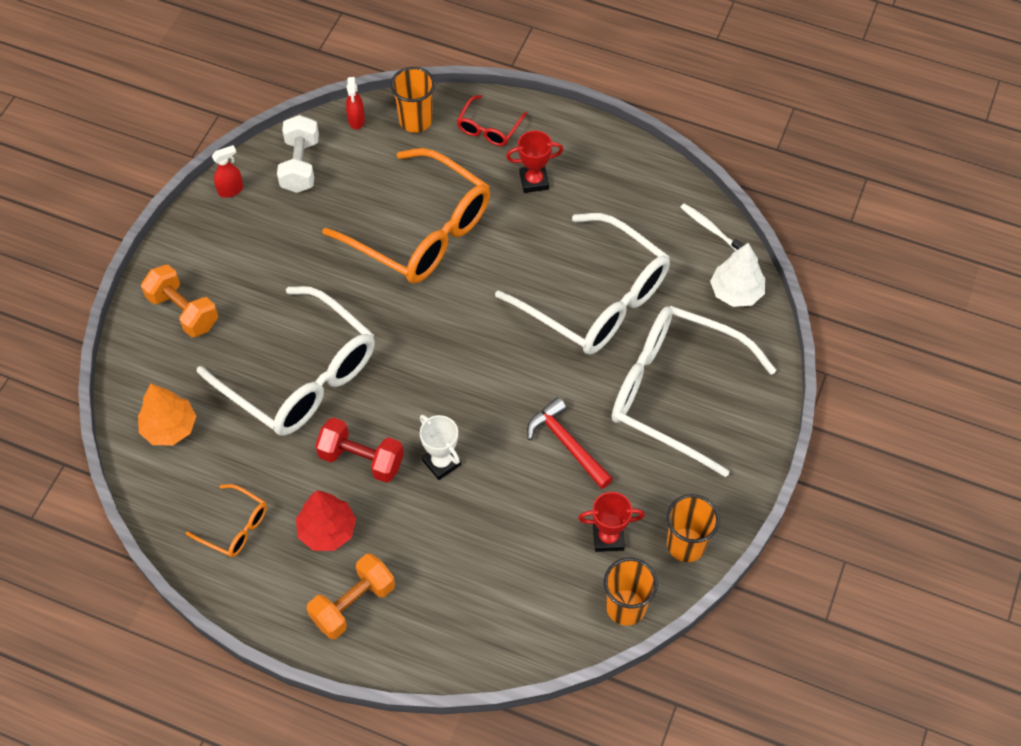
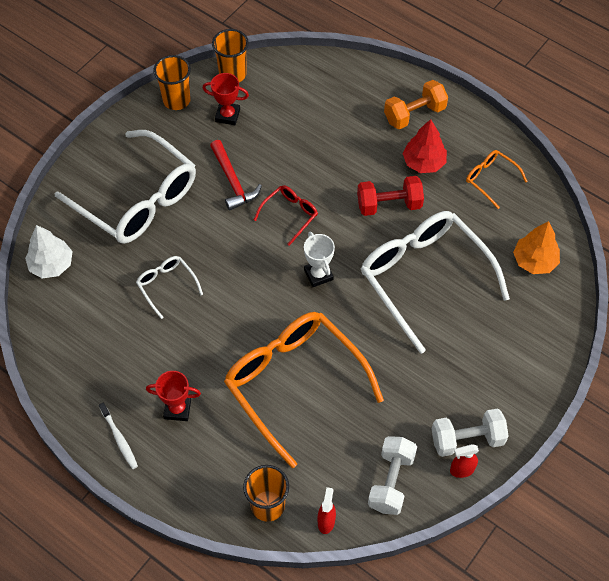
camera: 165 degrees left, 0 degrees up
(183, 311) = (516, 357): orange dumbbell -> none
(229, 218) = (467, 439): none -> white dumbbell
(361, 459) = (389, 205): red dumbbell -> red dumbbell turned 45 degrees counterclockwise
(441, 462) = (329, 189): white trophy -> white trophy (318, 275)
(489, 128) = (199, 478): red glasses -> red glasses (290, 215)
(596, 299) = (166, 285): white glasses -> white glasses, size x0.44
(710, 228) = (43, 325): white toothbrush -> white toothbrush (119, 439)

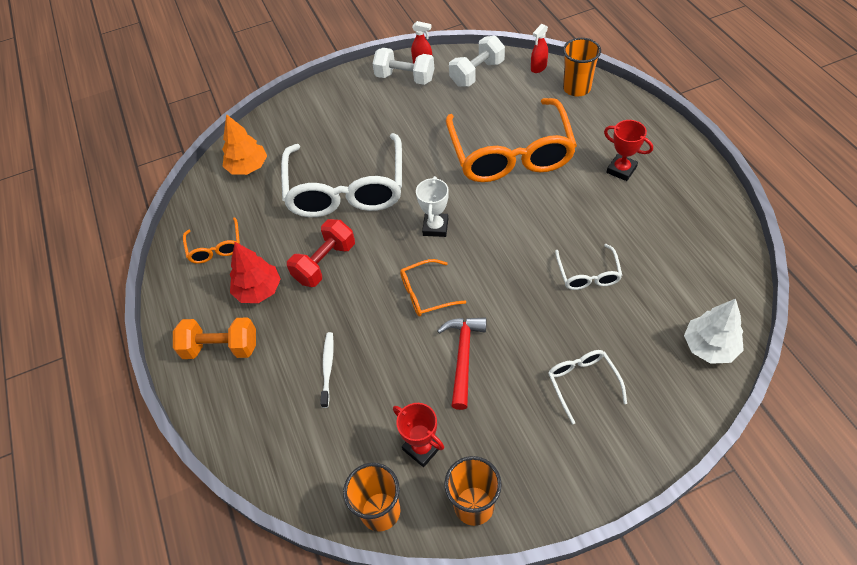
camera: 145 degrees left, 5 degrees down
(119, 439) = (682, 166): white toothbrush -> white toothbrush (328, 368)
(137, 199) = (582, 383): white glasses -> white glasses, size x0.44
(290, 215) = (426, 293): red glasses -> orange glasses
(389, 205) = (325, 263): red dumbbell -> red dumbbell turned 75 degrees counterclockwise

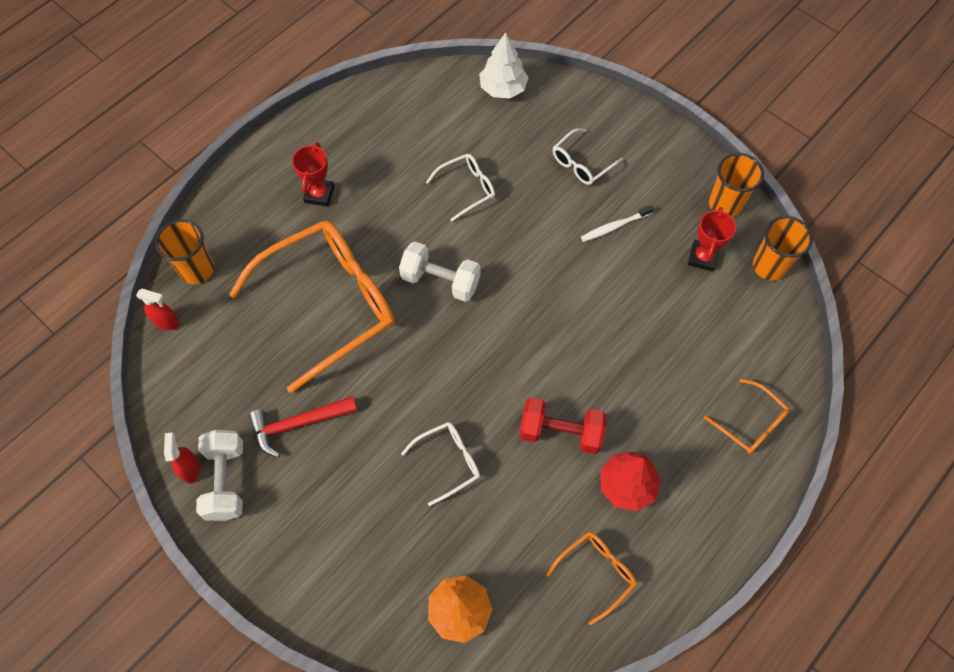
camera: 120 degrees left, 10 degrees up
(221, 347) = (709, 484): orange dumbbell -> none
(328, 368) = (675, 367): white toothbrush -> white toothbrush (614, 226)
(346, 189) = (448, 462): white glasses -> white glasses, size x0.44
(426, 293) = (552, 316): orange glasses -> orange glasses (751, 423)
(435, 227) = (465, 340): white trophy -> none
(463, 356) = (603, 258): red hammer -> red hammer (297, 424)
(477, 73) = (194, 391): white dumbbell -> white dumbbell (440, 281)

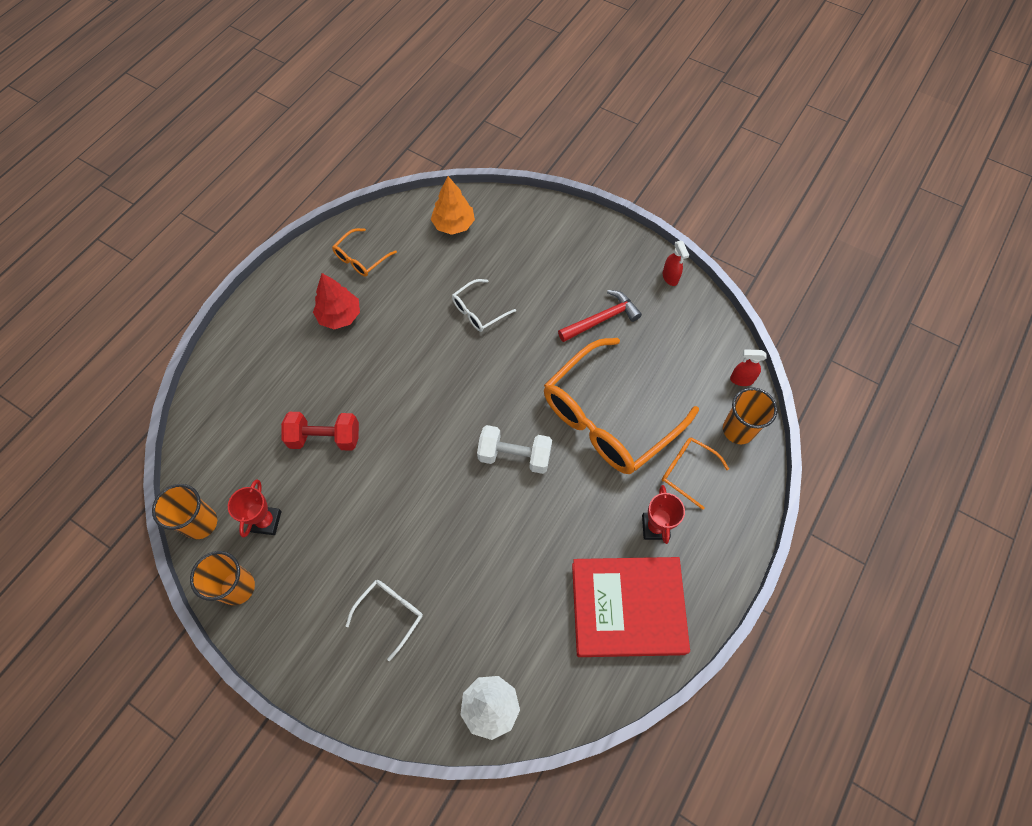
camera: 170 degrees right, 0 degrees up
(226, 481) = (641, 274): white dumbbell -> none
(368, 137) = (627, 608): none -> red book
(467, 188) = (508, 560): white glasses -> none
(560, 432) = (393, 345): red dumbbell -> red dumbbell (325, 438)
(614, 226) = (353, 541): white toothbrush -> none
(751, 423) = (237, 375): orange glasses -> orange glasses (687, 471)

